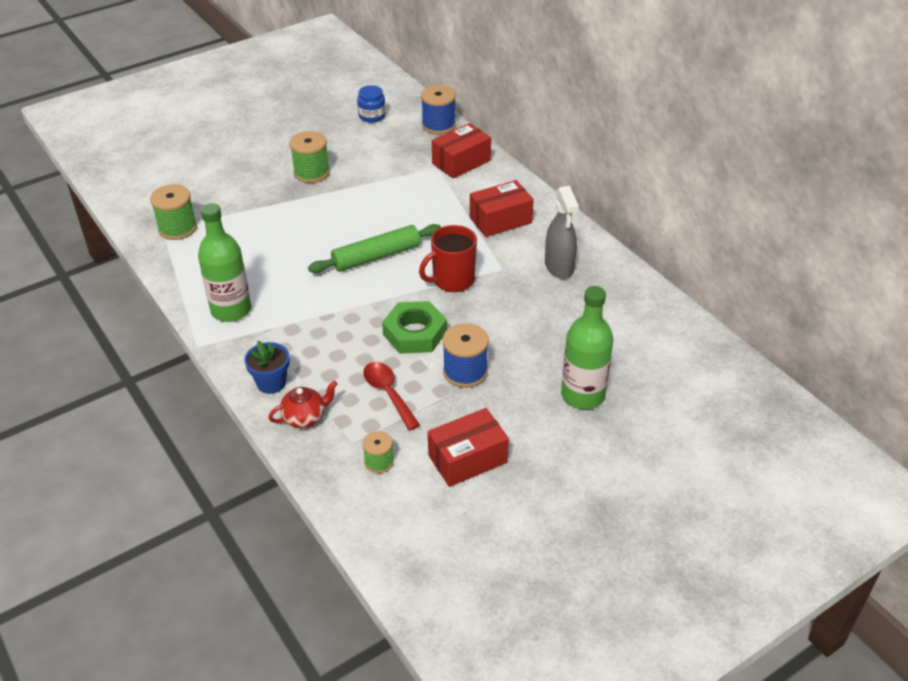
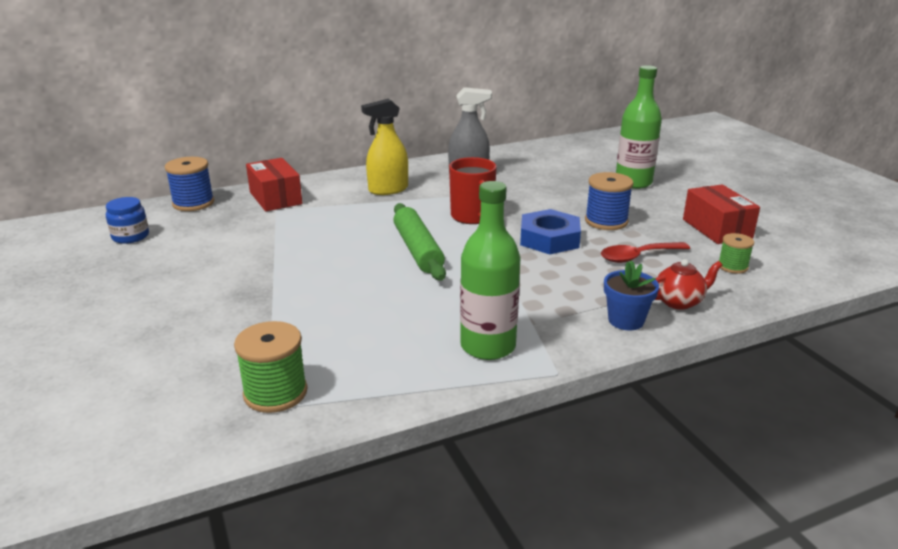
camera: 80 degrees left, 15 degrees down
(305, 417) = (679, 302): red teapot -> red teapot turned 90 degrees clockwise
(311, 173) = (221, 280): green spool -> none
(414, 333) = (549, 239): green nut -> blue nut
(500, 220) = (388, 190): red box -> yellow spray bottle

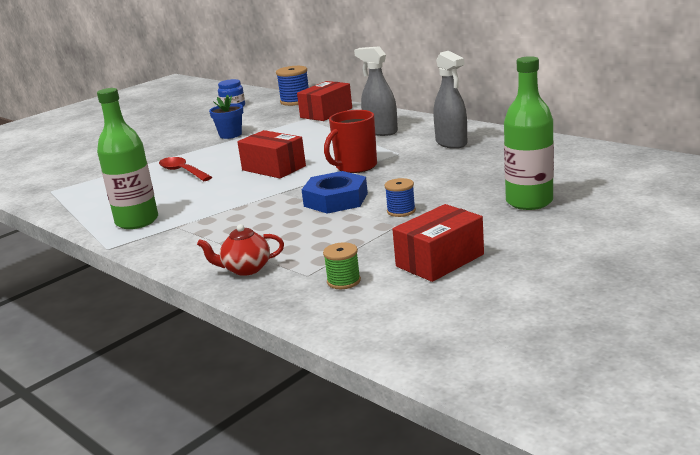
camera: 70 degrees right, 5 degrees down
(275, 393) = (65, 188): green spool -> none
(388, 190) = (380, 131): yellow spray bottle -> grey spray bottle
(418, 250) = (273, 168): green rolling pin -> red box
(606, 221) = (401, 211): blue spool -> blue spool, size x0.61
(626, 320) = (198, 255): blue flower pot -> blue flower pot (230, 135)
(638, 256) = (329, 238): red spoon -> red spoon (182, 171)
(679, 302) = (246, 269): red teapot -> red teapot turned 120 degrees clockwise

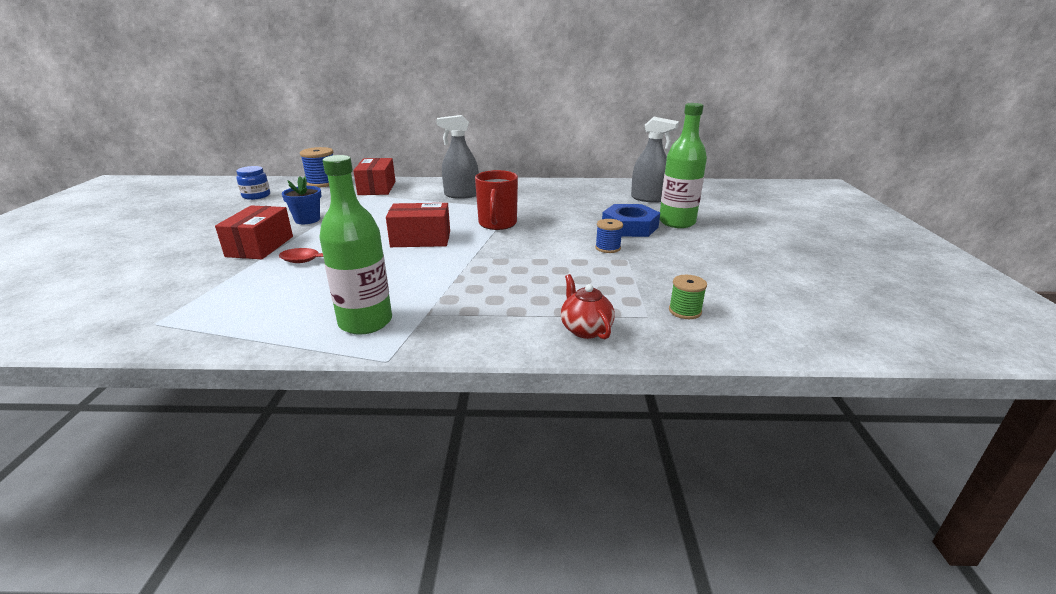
camera: 45 degrees left, 5 degrees up
(246, 269) = (585, 329): red teapot -> red teapot turned 120 degrees clockwise
(335, 200) = (537, 252): blue nut -> blue nut (629, 227)
(440, 260) = (712, 274): red box -> red box (260, 246)
(451, 143) = (538, 194): grey spray bottle -> grey spray bottle (648, 198)

